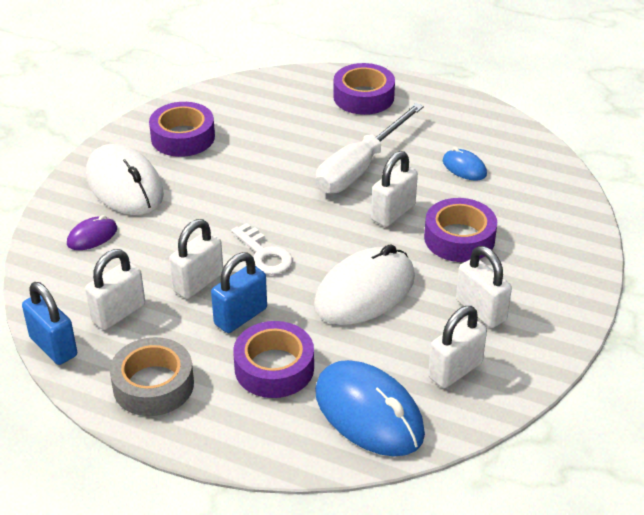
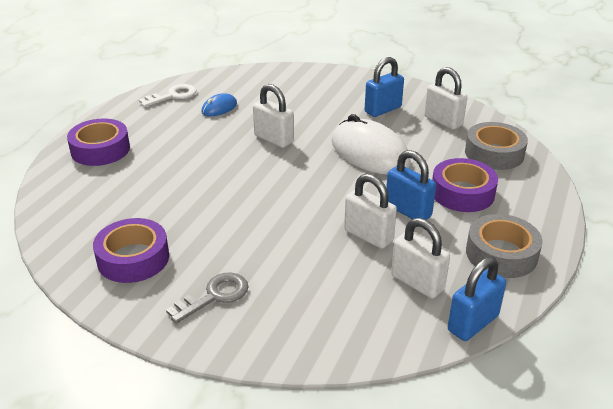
camera: 90 degrees left, 5 degrees down
(92, 236) = (302, 313): purple mouse -> none
(124, 185) = (214, 296): white mouse -> grey key
(264, 254) = (327, 200): white key -> white key (173, 96)
(360, 167) = (209, 153): white screwdriver -> none
(368, 413) = (494, 153): blue mouse -> grey tape
(459, 238) = (305, 114): purple tape -> none
(481, 310) = (383, 109): white padlock -> blue padlock

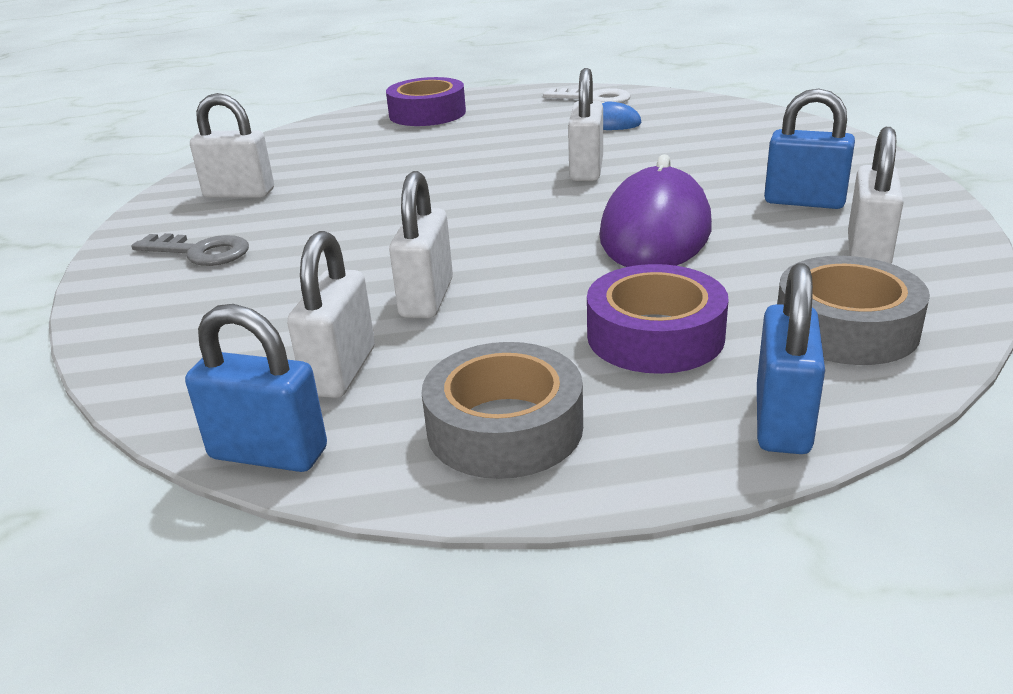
camera: 60 degrees right, 5 degrees down
(133, 258) = (239, 193): purple tape -> white padlock
(370, 153) = (655, 232): white mouse -> purple mouse
(408, 211) = (533, 307): blue padlock -> blue padlock (782, 421)

